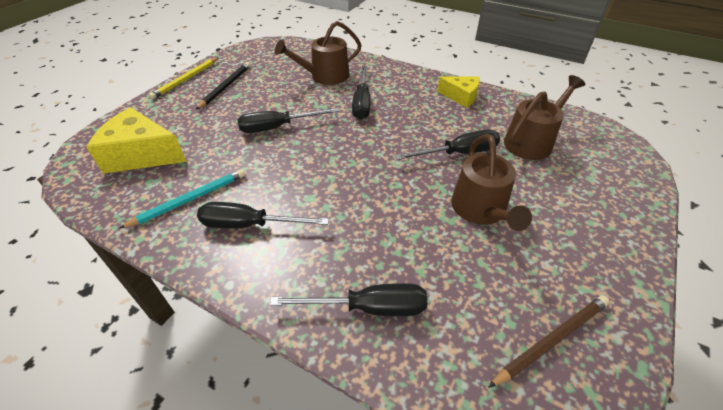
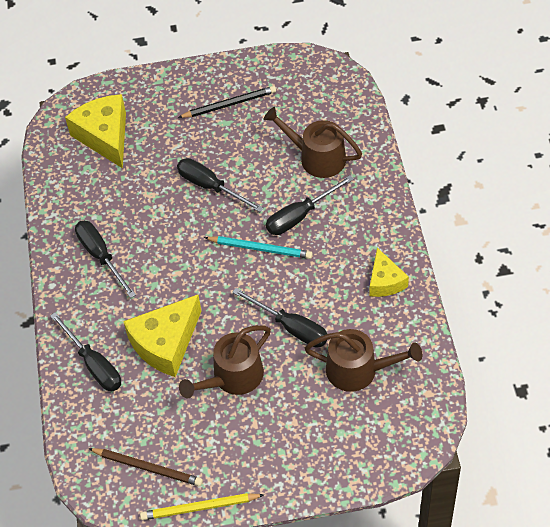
camera: 55 degrees right, 10 degrees up
(186, 79) = (212, 69): yellow pencil -> yellow pencil (199, 508)
(189, 200) = (92, 205): turquoise pencil -> turquoise pencil (260, 248)
(400, 234) = (166, 343): none -> yellow cheese

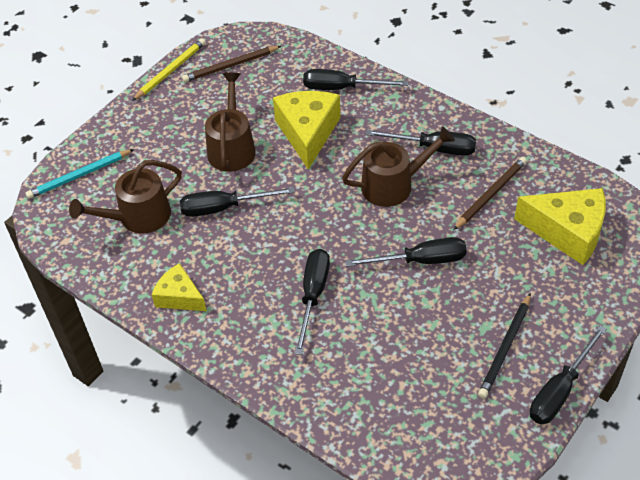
camera: 135 degrees right, 5 degrees down
(113, 194) = (490, 194): none -> brown pencil
(230, 65) = (560, 390): none -> black screwdriver
(260, 248) = (316, 244): turquoise pencil -> turquoise pencil (79, 176)
(317, 157) = (358, 361): brown watering can -> brown watering can (393, 185)

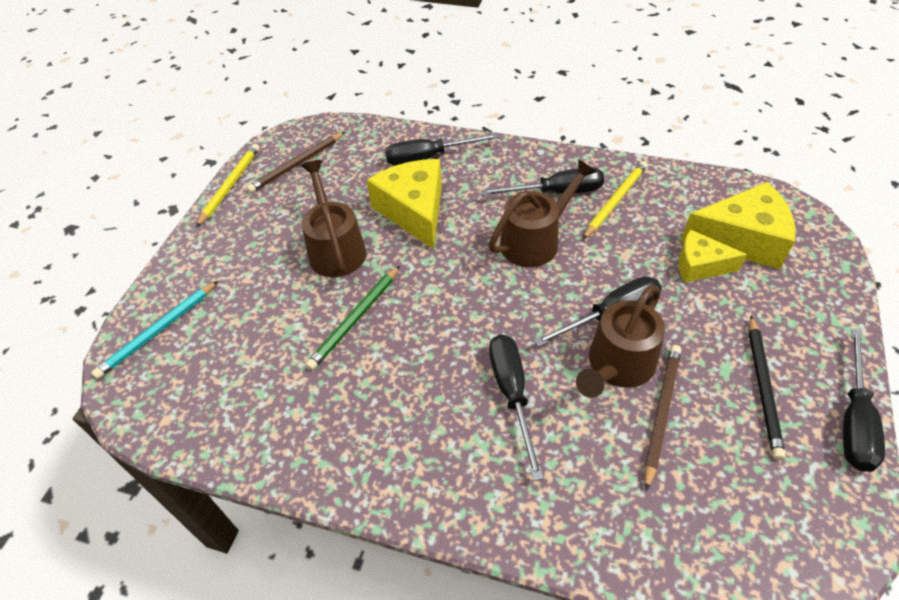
camera: 20 degrees left, 0 degrees up
(138, 217) = (253, 360): brown watering can -> brown watering can (617, 365)
(179, 296) = (346, 448): yellow cheese -> yellow cheese (700, 265)
(224, 208) = (355, 319): black screwdriver -> green pencil
(480, 169) = (615, 201): none -> yellow pencil
(490, 194) = (641, 223): brown pencil -> brown pencil (661, 413)

